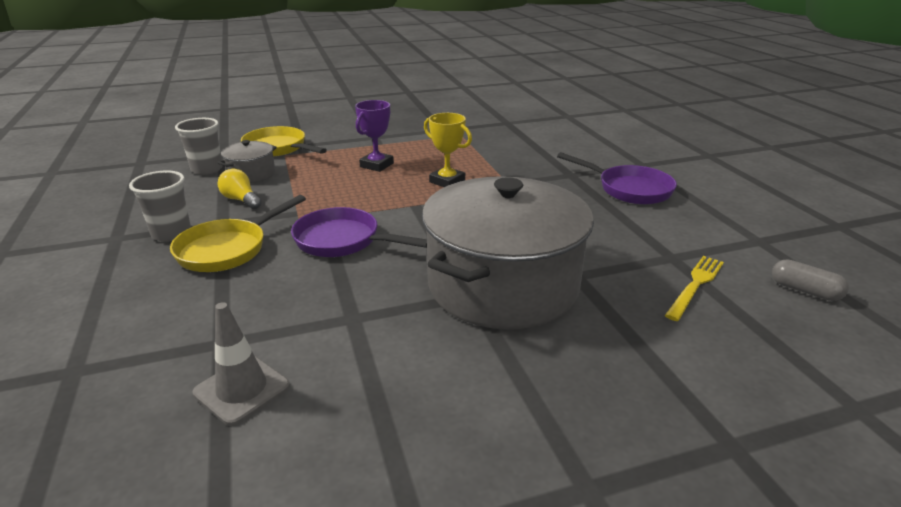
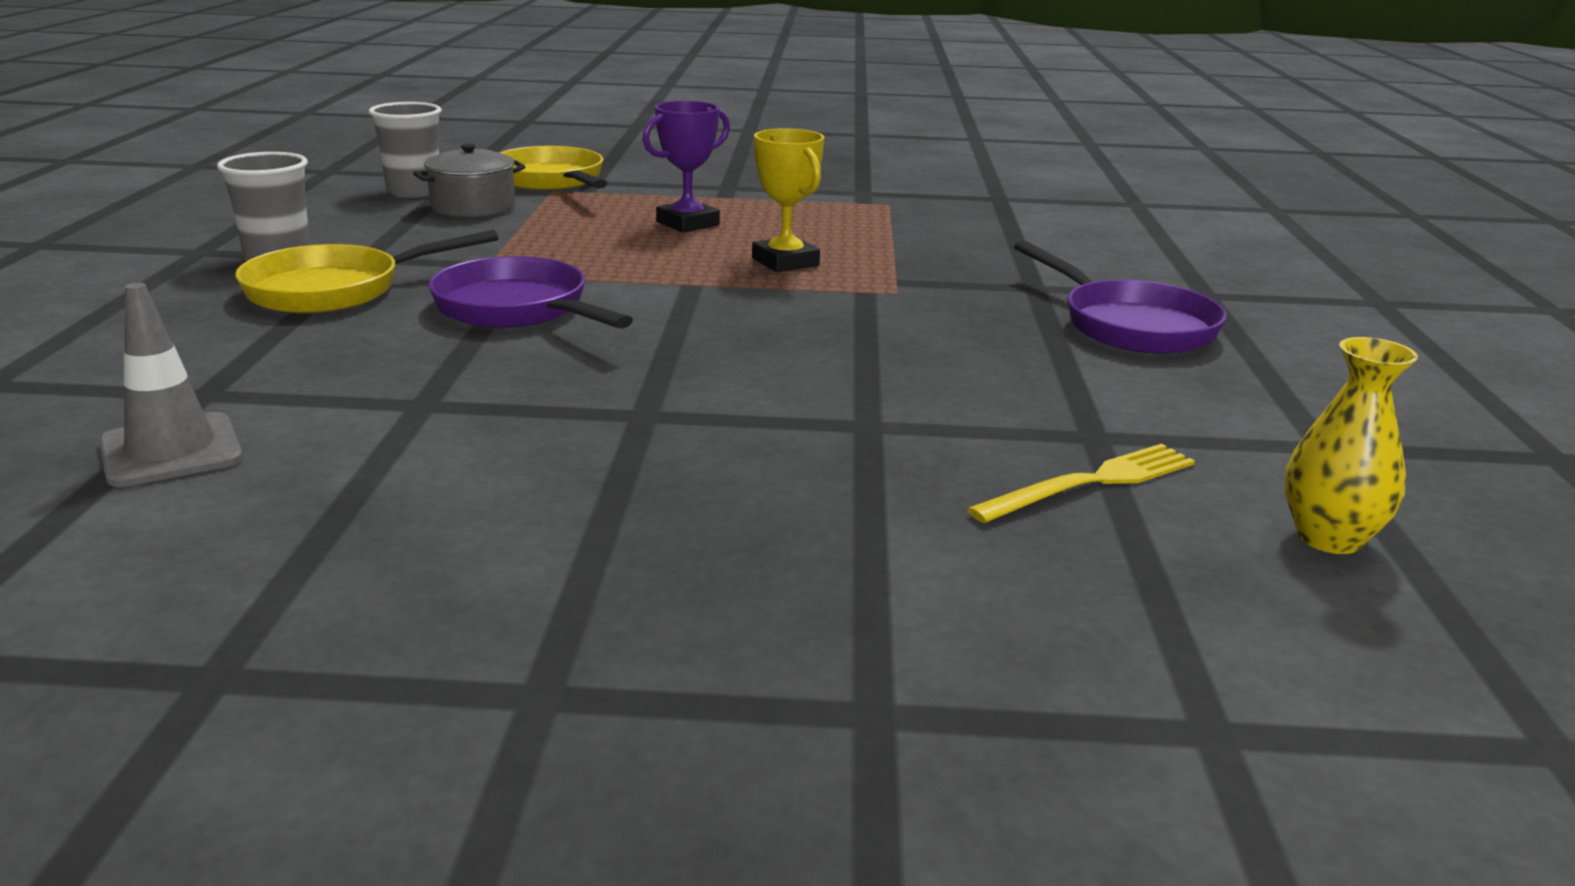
camera: 20 degrees right, 5 degrees down
(241, 200) = (421, 235): yellow light bulb -> none
(502, 285) = (716, 412): grey pot -> none
(805, 291) = (1329, 538): grey capsule -> yellow vase

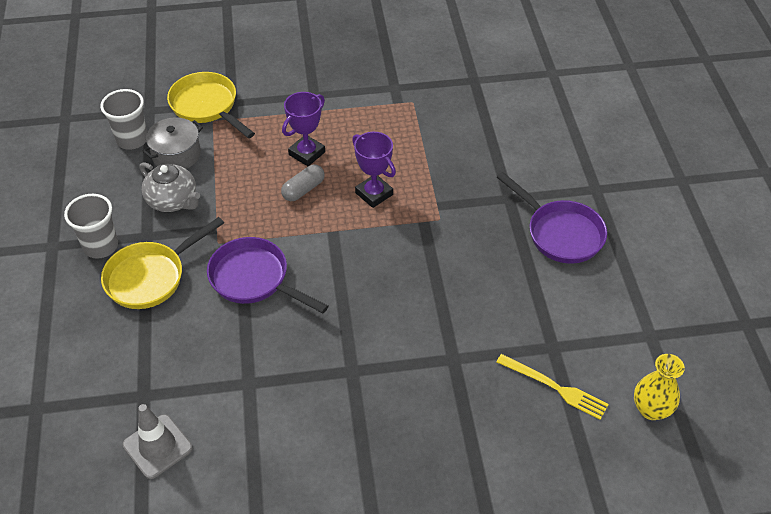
camera: 10 degrees left, 25 degrees up
(435, 237) = (173, 201): none -> grey teapot
(663, 248) = (303, 189): none -> grey capsule
(785, 262) = (374, 194): yellow trophy -> purple trophy
(1091, 483) = (555, 387): yellow fork -> yellow fork turned 75 degrees clockwise

